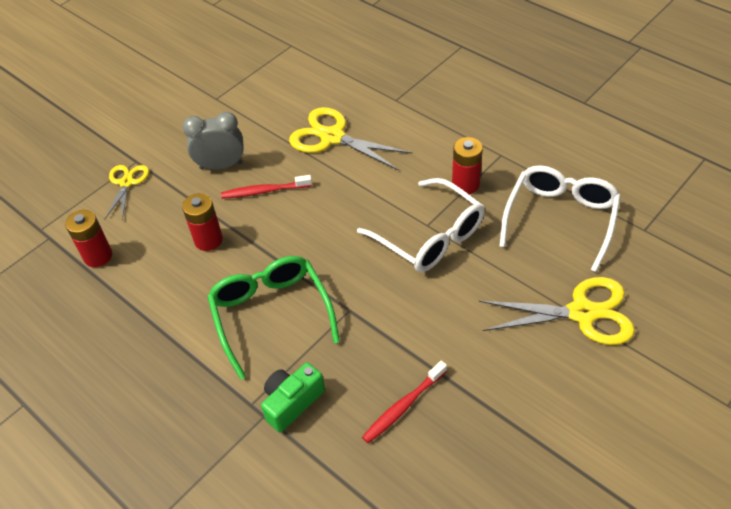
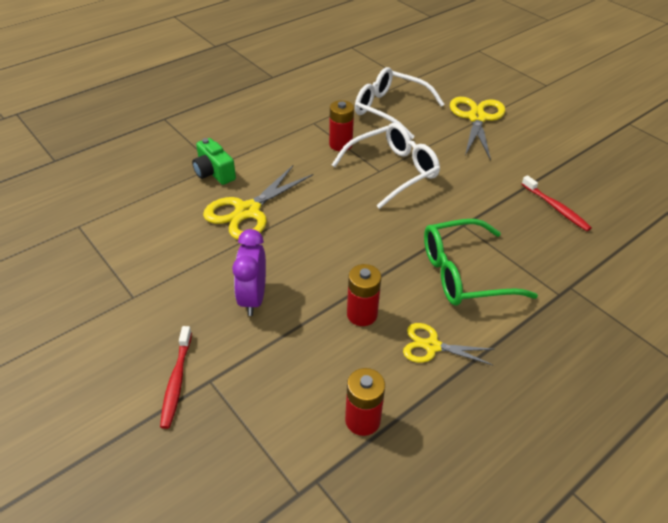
camera: 85 degrees left, 5 degrees down
(126, 183) = (246, 391): yellow scissors -> yellow scissors (432, 346)
(221, 166) = (253, 298): grey clock -> purple clock
(264, 191) = (305, 266): red toothbrush -> red toothbrush (176, 381)
(292, 402) = (556, 268): green camera -> green camera (214, 173)

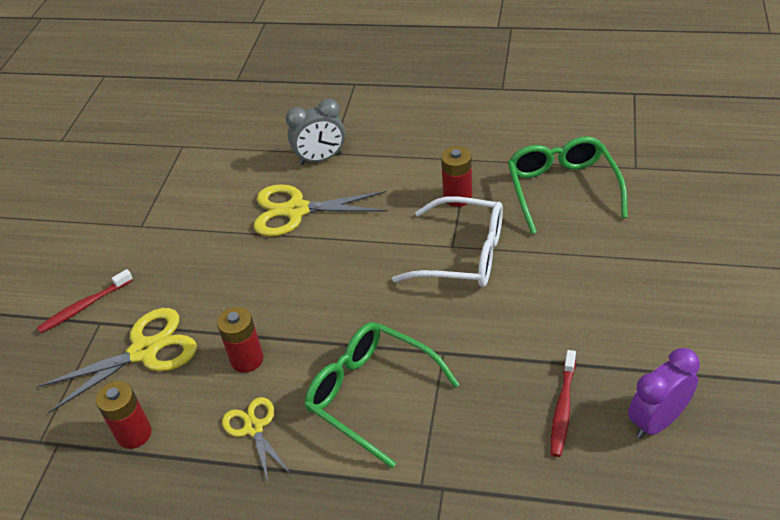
camera: 55 degrees right, 0 degrees up
(214, 173) = (321, 159): green camera -> grey clock
(253, 298) = (201, 285): purple clock -> purple clock (657, 421)
(390, 109) = (562, 189): white glasses -> green glasses
(476, 118) = (643, 255): yellow scissors -> yellow scissors (144, 351)

